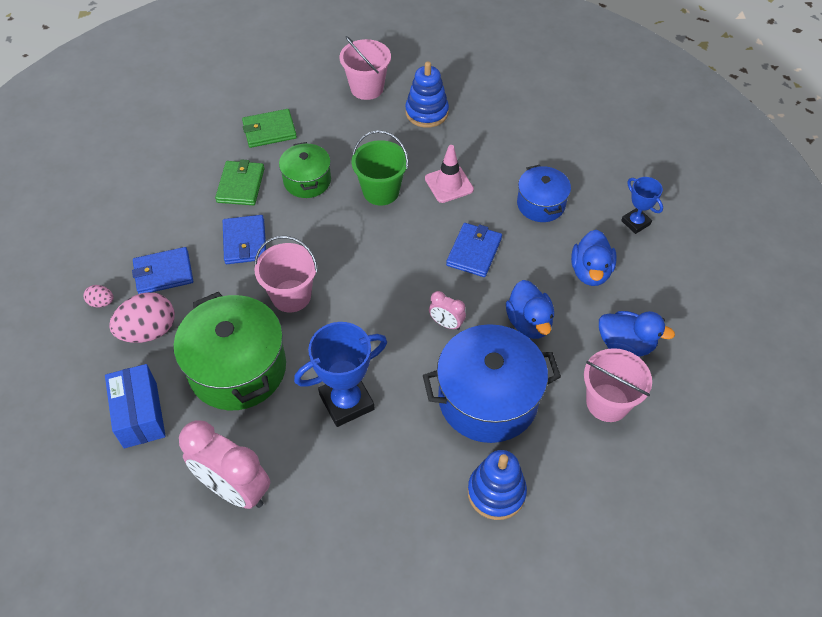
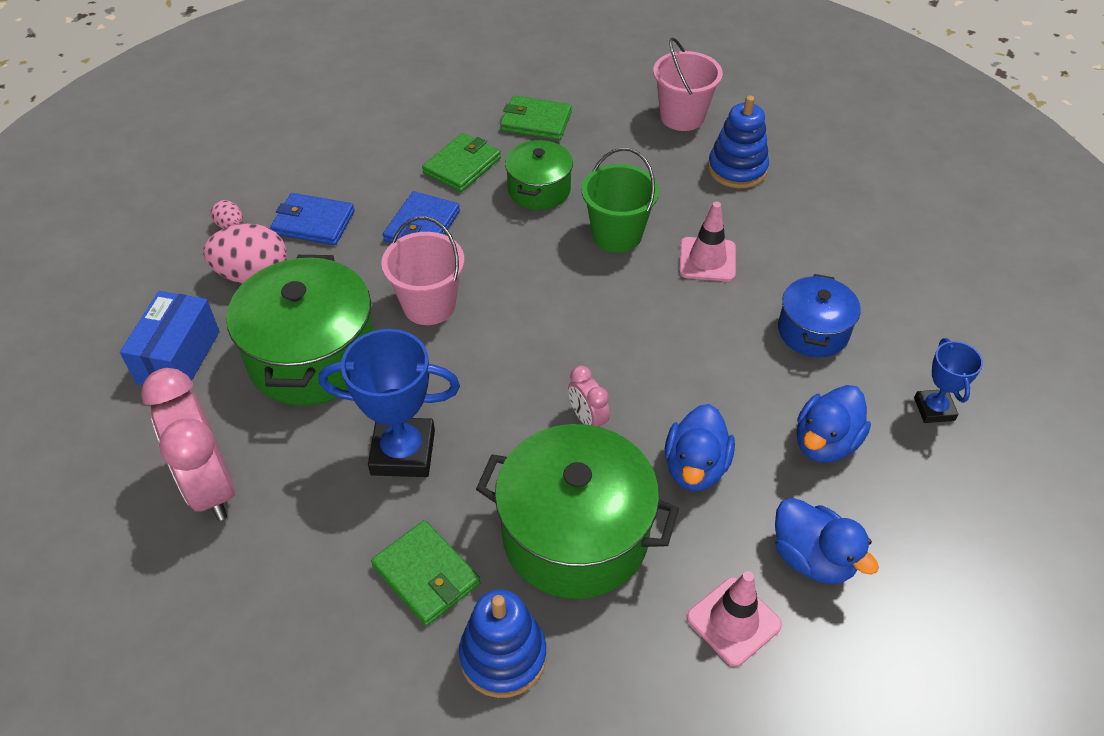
camera: 30 degrees right, 5 degrees down
(417, 470) = (426, 575): none -> green wallet
(474, 252) = (683, 350): blue wallet -> none
(488, 399) = (575, 534): blue pot -> green pot
(607, 402) = (733, 621): pink bucket -> pink traffic cone

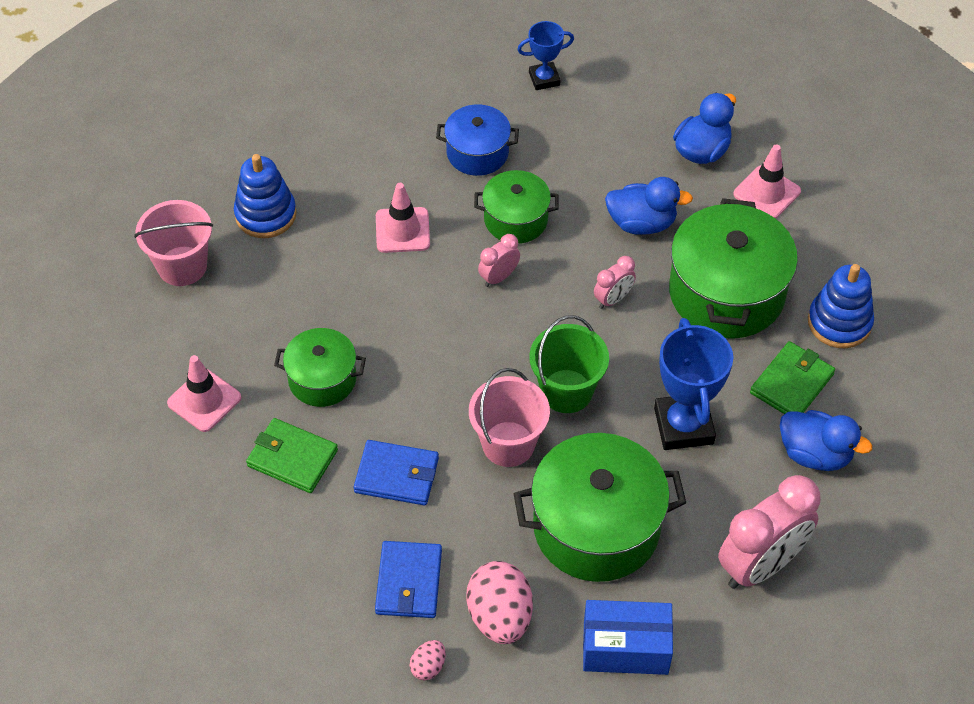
camera: 100 degrees left, 5 degrees up
(536, 121) = (204, 400): green wallet -> pink traffic cone
(617, 235) = (380, 303): green bucket -> green bucket (566, 391)
(635, 326) = (498, 277): none -> pink clock
(712, 351) = (516, 219): none -> green pot
(825, 442) = (595, 144): blue duck -> blue duck (815, 454)

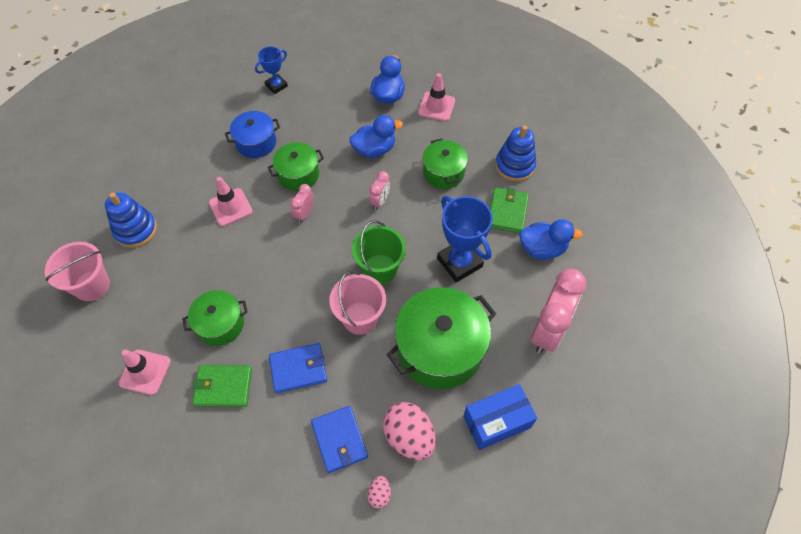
camera: 25 degrees left, 5 degrees up
(726, 293) = (443, 172): green pot -> green pot, size x0.57

